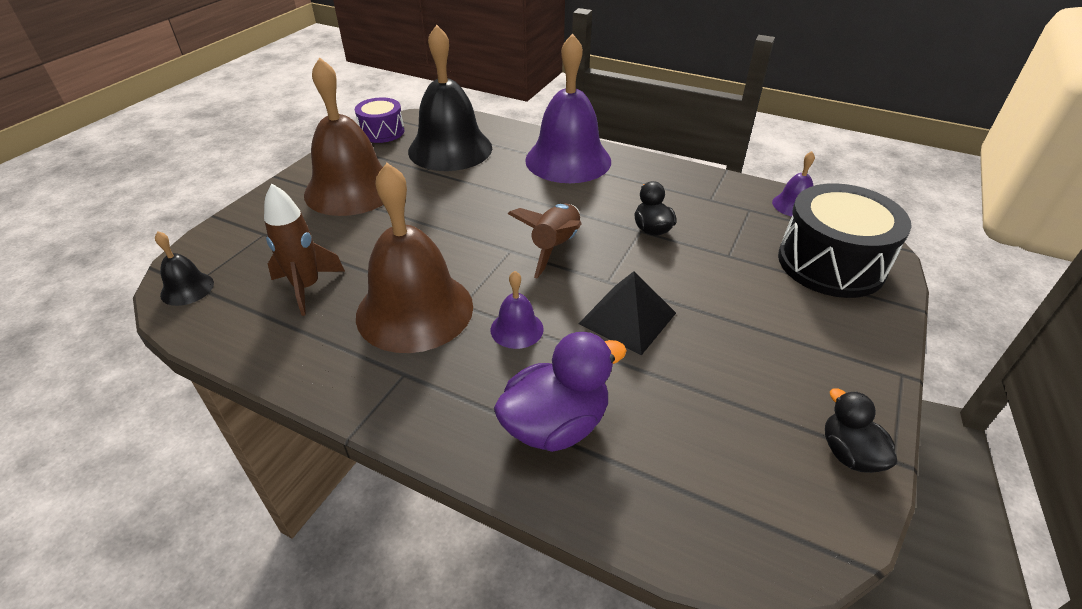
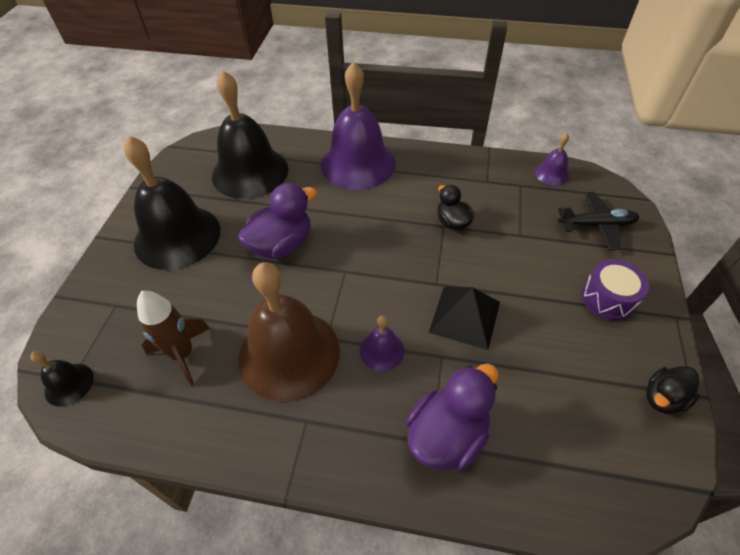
camera: 15 degrees left, 10 degrees up
(351, 189) = (177, 236): brown bell -> black bell
(382, 132) = (179, 164): purple drum -> purple drum (608, 298)
(453, 215) = (281, 245): none -> purple duck
(555, 247) = (381, 259): brown rocket -> none
(830, 263) = (596, 225): black drum -> black plane
(849, 453) = (663, 398): black duck -> black duck turned 90 degrees counterclockwise

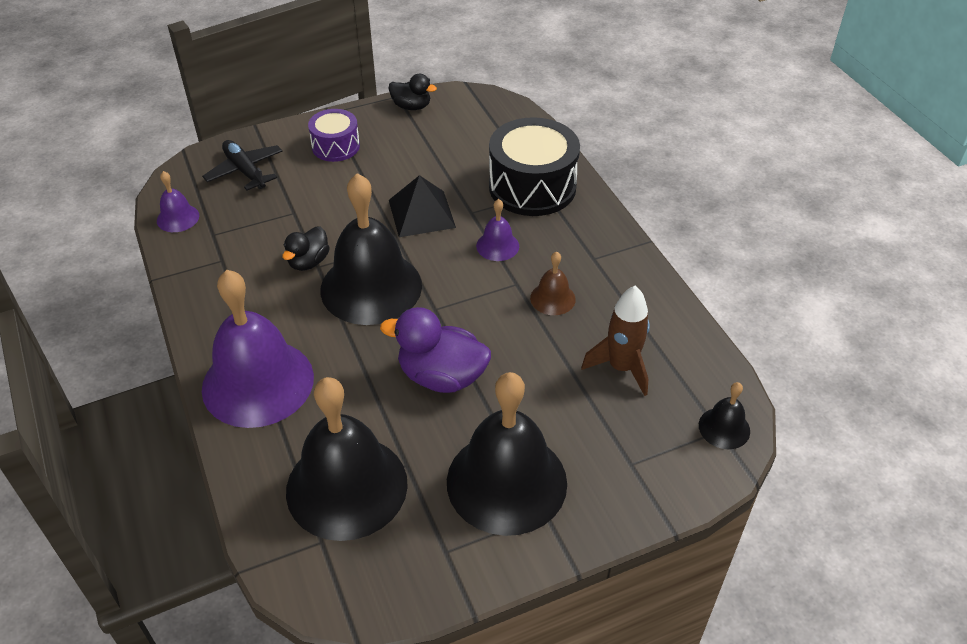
camera: 125 degrees left, 5 degrees down
(289, 353) = (552, 298): brown bell -> brown bell, size x0.44
(398, 245) = (371, 287): none -> black bell
(447, 435) = (532, 187): purple duck -> black drum

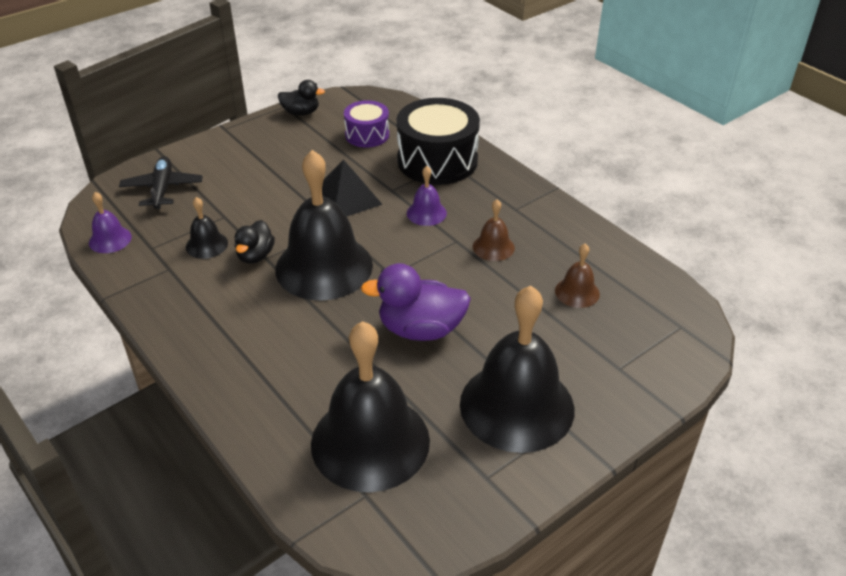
camera: 15 degrees left, 5 degrees down
(245, 171) = (162, 189): black plane -> black plane turned 45 degrees clockwise
(258, 382) = (247, 368): purple bell -> none
(335, 146) = (242, 155): purple drum -> purple drum (367, 135)
(621, 368) = (577, 292): brown rocket -> brown bell
(724, 428) = (684, 323): black bell -> black bell (206, 245)

